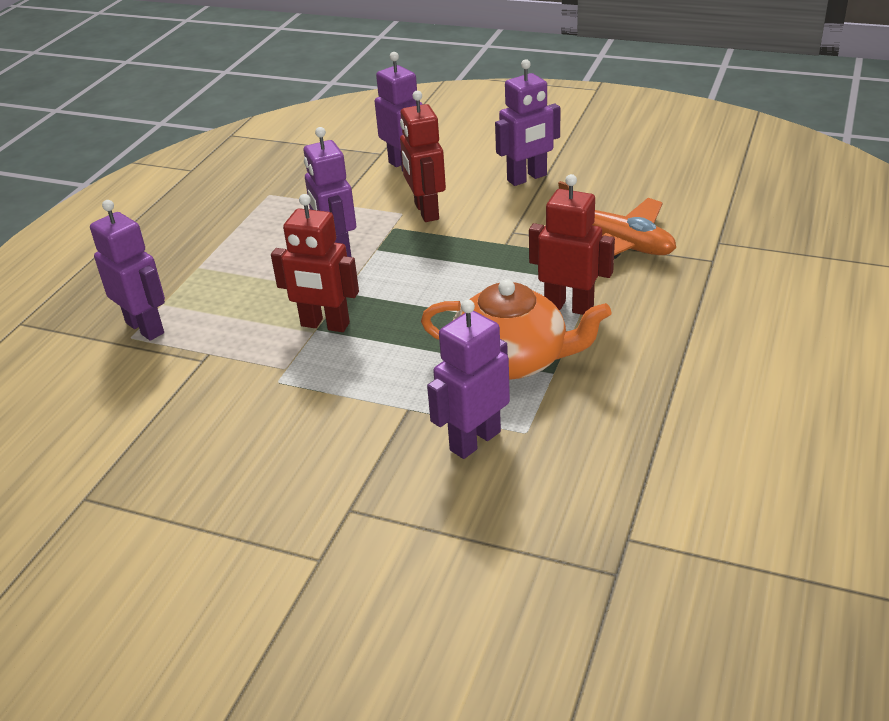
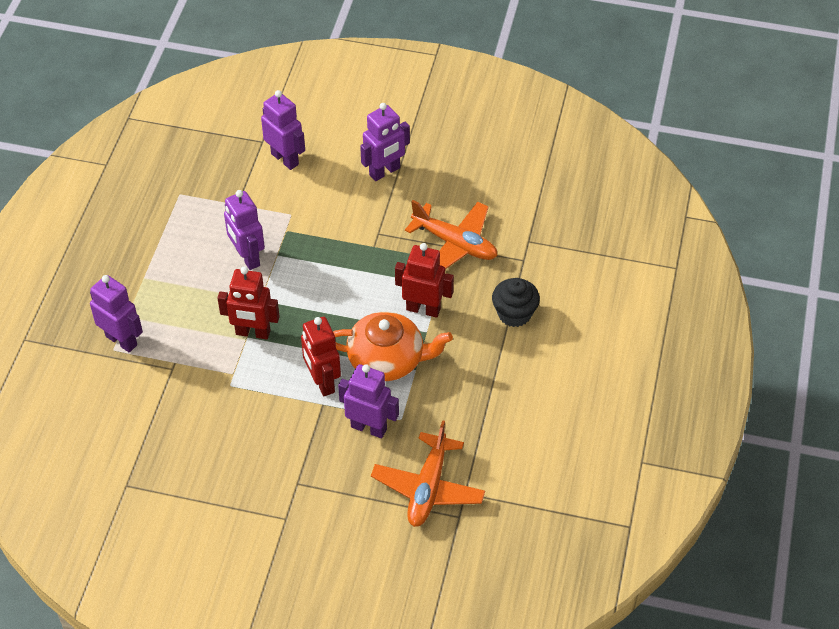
camera: 10 degrees left, 15 degrees up
(426, 211) = (309, 212): red robot -> red robot (322, 382)
(474, 440) = (369, 427): purple robot -> purple robot turned 75 degrees clockwise
(564, 527) = (428, 488): none -> orange plane
(702, 315) = (514, 314): none -> black cupcake

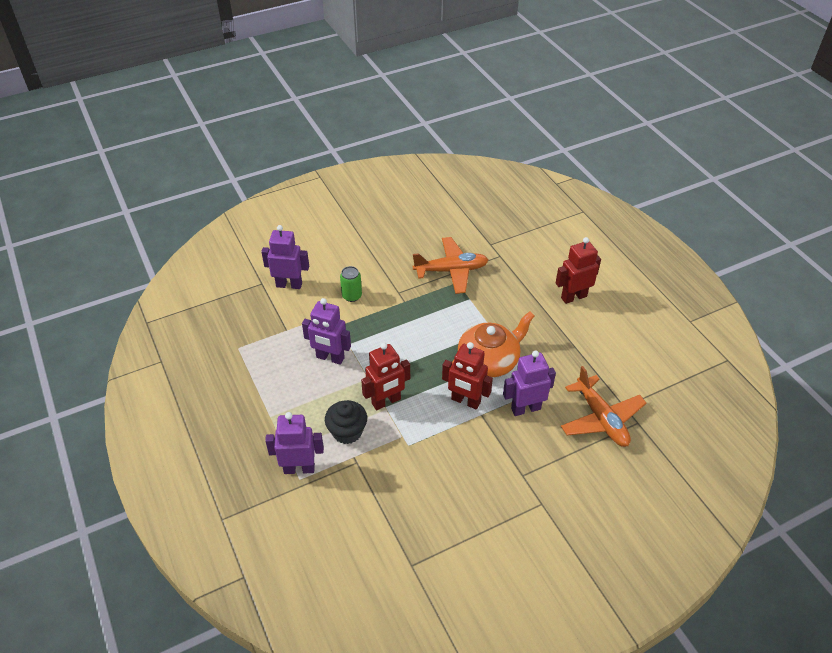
camera: 40 degrees left, 5 degrees down
(330, 208) = (352, 296): none -> green can
(385, 172) = (362, 256): purple robot -> none
(423, 309) = (476, 318): red robot -> red robot (573, 297)
(514, 314) = (530, 287): black cupcake -> black cupcake (347, 432)

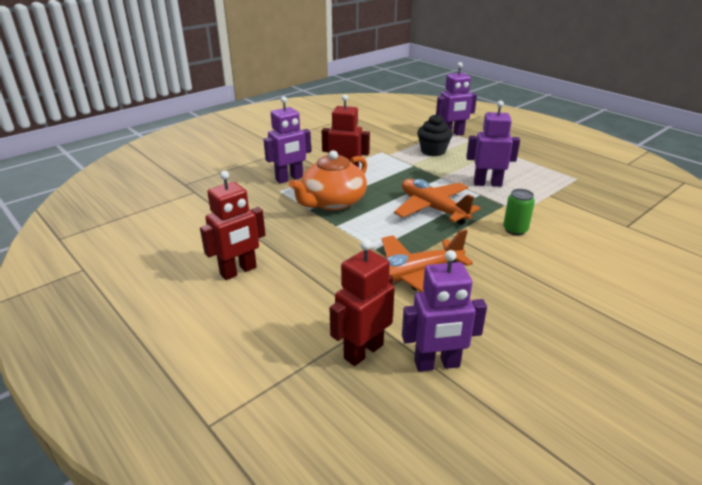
camera: 165 degrees right, 15 degrees down
(289, 285) = (596, 229): purple robot -> purple robot (437, 364)
(386, 401) = (414, 167): red robot -> red robot (363, 351)
(601, 419) = (219, 182): orange plane -> orange plane (432, 208)

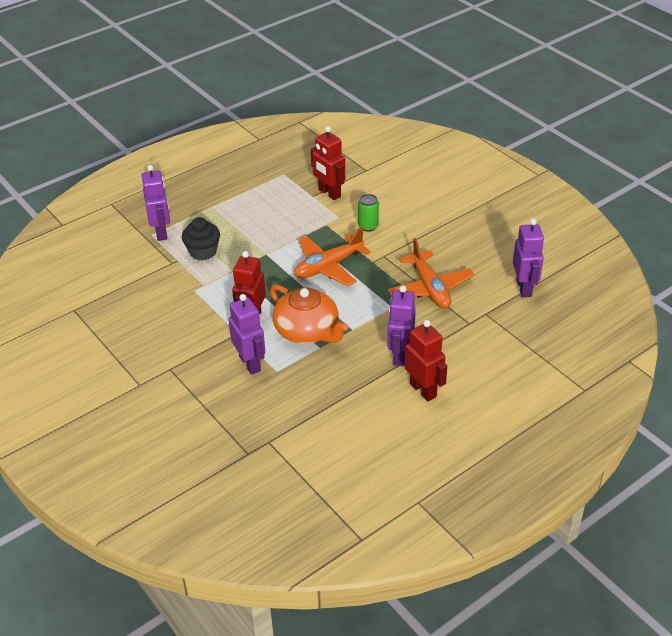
camera: 85 degrees left, 10 degrees up
(363, 351) = (515, 320): red robot -> red robot (329, 193)
(487, 183) = (285, 227): purple robot -> purple robot (400, 355)

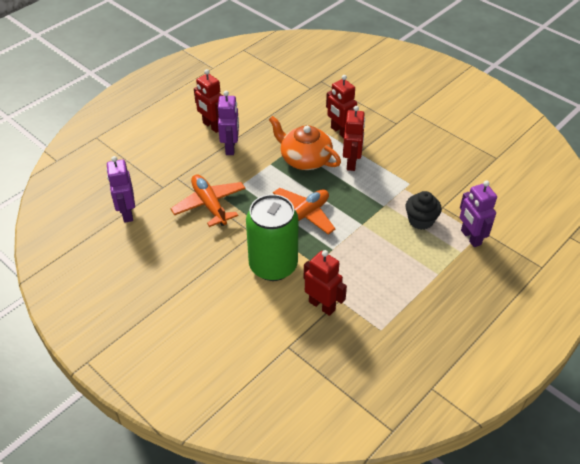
camera: 170 degrees right, 5 degrees up
(250, 363) = (340, 132): purple robot -> red robot
(368, 226) = (273, 265): green can -> green can, size x2.38

